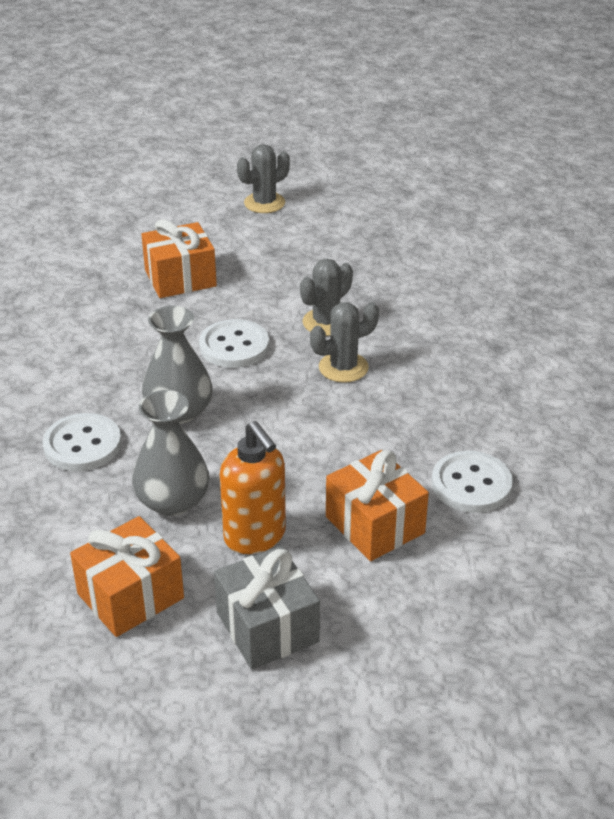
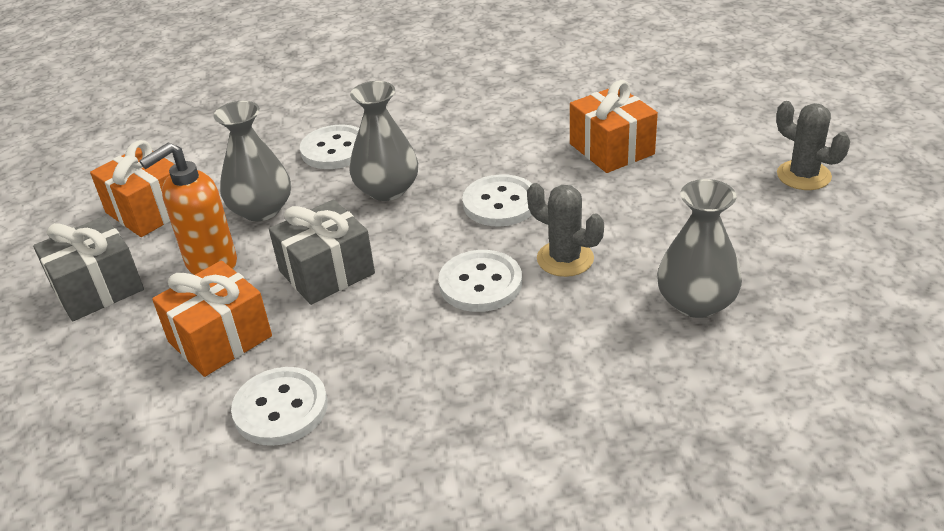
camera: 85 degrees right, 0 degrees up
(298, 455) = (327, 272): none -> grey gift
(343, 367) = (480, 283): grey cactus -> white button
(396, 274) = (696, 302): none -> grey vase

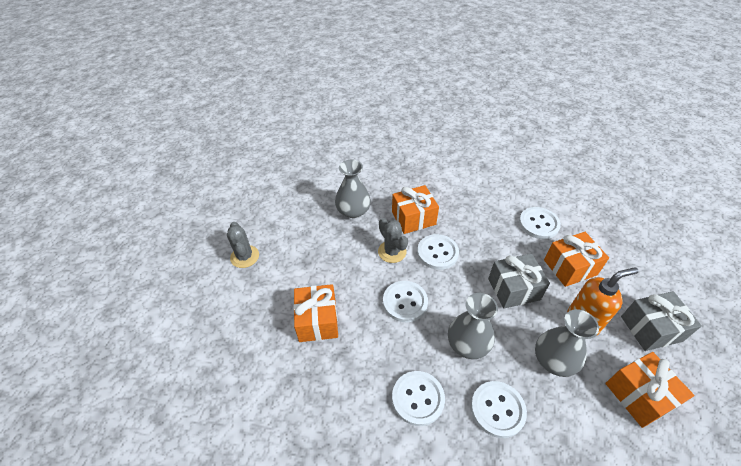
camera: 160 degrees left, 10 degrees up
(434, 130) = (418, 398): none -> white button
(561, 329) = (413, 218): none -> orange gift

